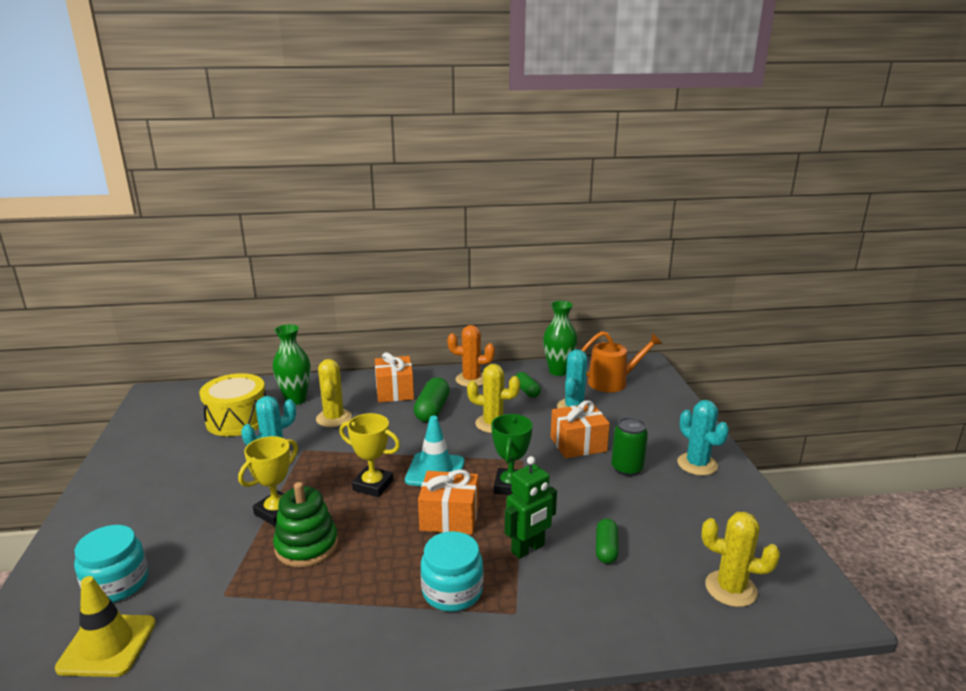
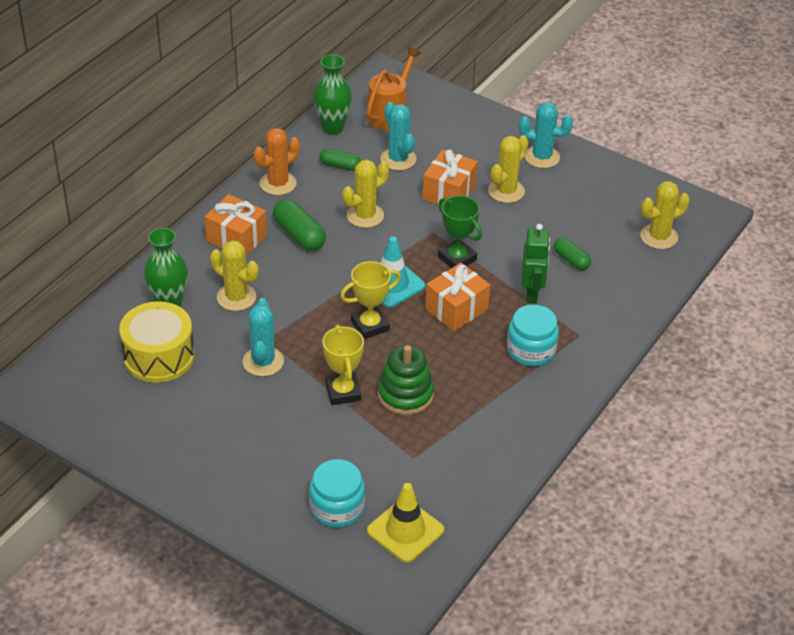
camera: 50 degrees left, 20 degrees up
(627, 468) = (506, 191): green can -> yellow cactus

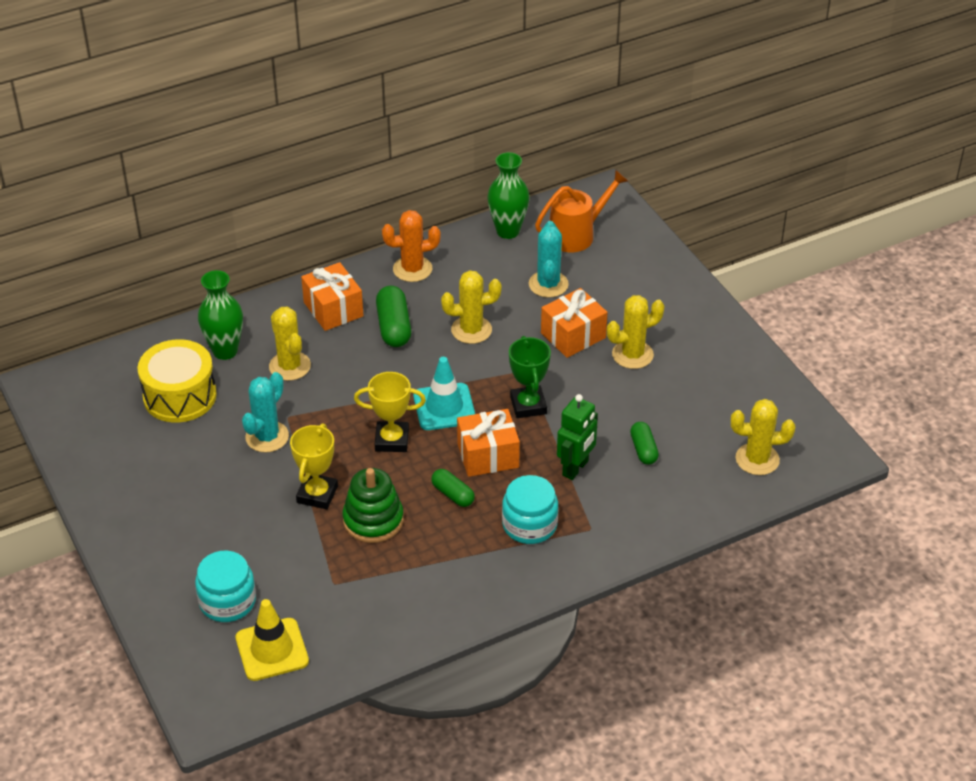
camera: 30 degrees right, 0 degrees up
(340, 166) = (485, 272): green capsule -> green capsule (453, 494)
(542, 157) = (698, 332): turquoise cactus -> none

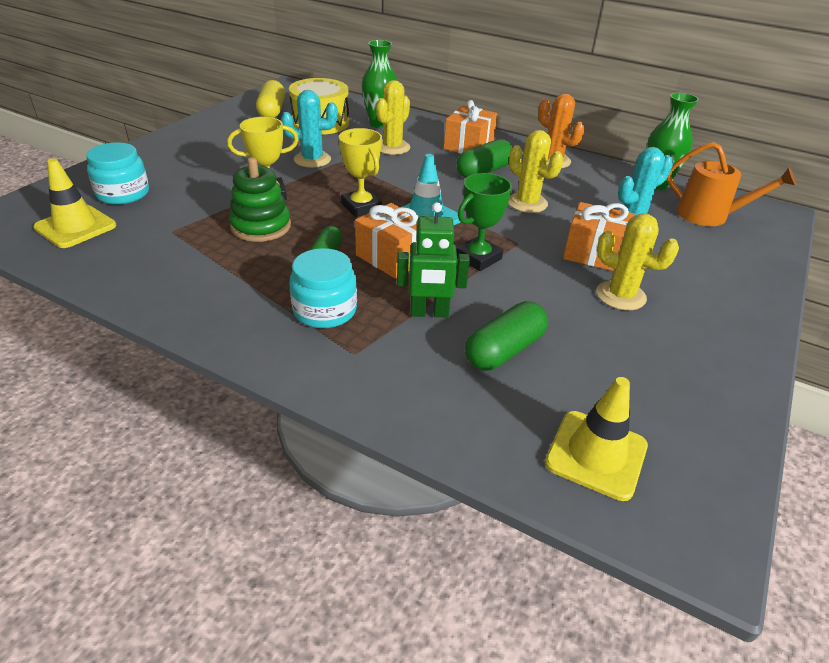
camera: 55 degrees right, 5 degrees down
(111, 424) = (272, 111): none -> yellow capsule
(643, 450) = (504, 350): green capsule -> green capsule, size x1.57
(757, 459) = (596, 454): yellow cactus -> yellow traffic cone

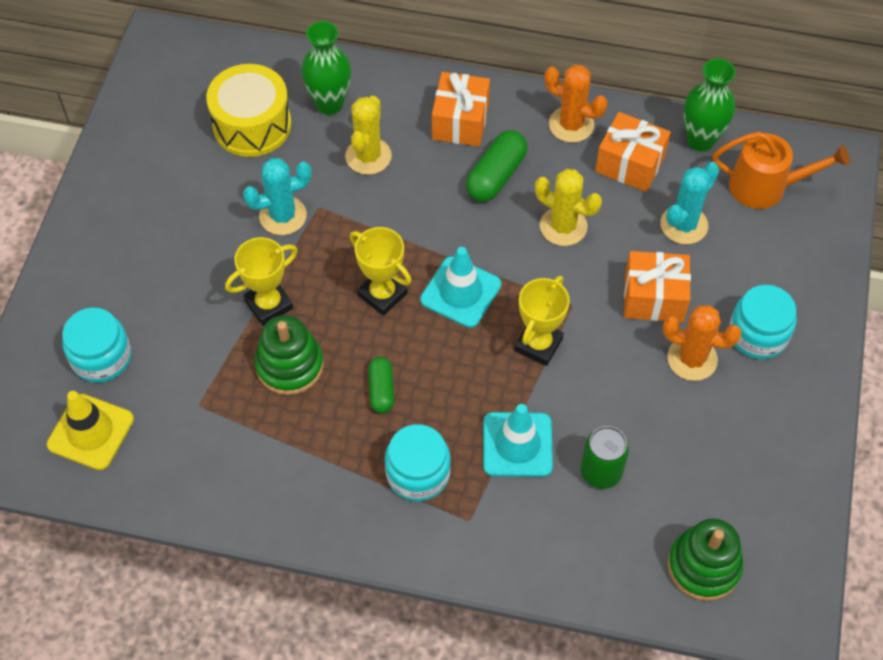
camera: 15 degrees left, 20 degrees up
(272, 111) = (174, 115): yellow capsule -> none
(392, 257) = (451, 372): orange gift -> orange gift (630, 164)
(429, 313) = (517, 445): green robot -> turquoise traffic cone
(478, 258) = (538, 344): green trophy -> yellow trophy
(504, 350) = (601, 472): green capsule -> green can
(596, 454) = (703, 566): yellow traffic cone -> green stacking toy
(621, 295) = (692, 359): yellow cactus -> orange cactus
(690, 294) = (758, 334): none -> turquoise jar

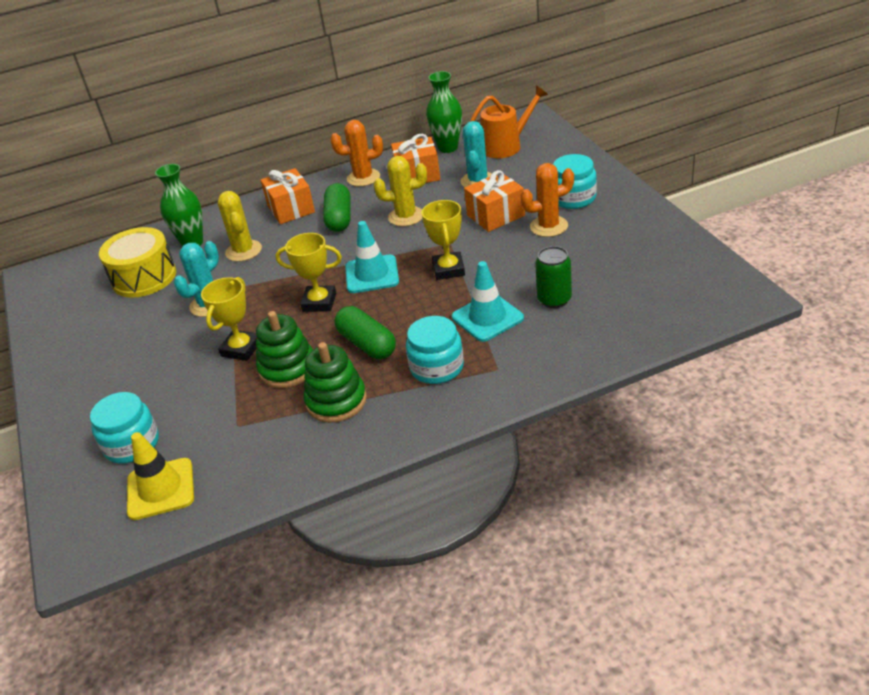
camera: 30 degrees left, 20 degrees down
(381, 390) = (367, 344): green capsule -> green capsule, size x1.57
(703, 566) = (667, 303): green stacking toy -> green stacking toy (336, 401)

